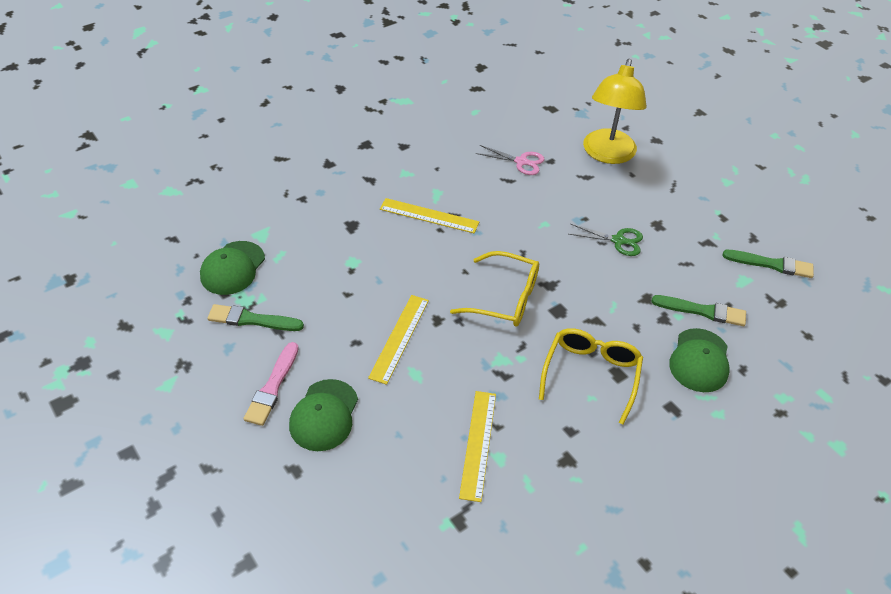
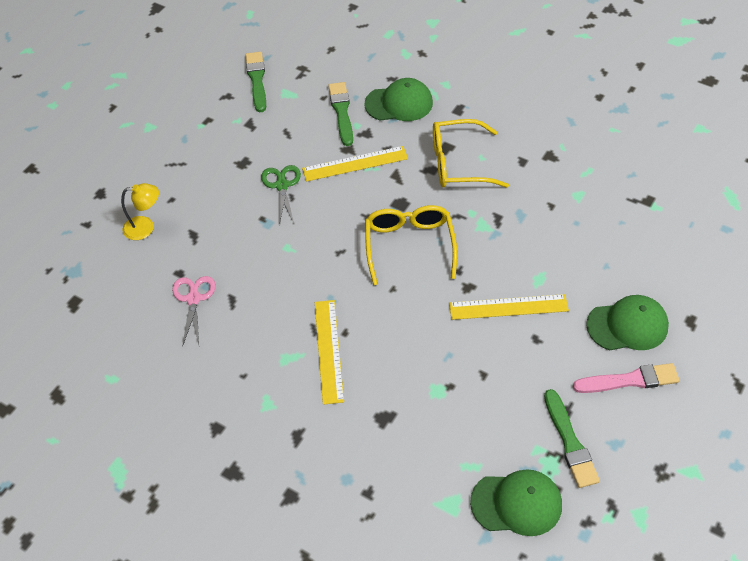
camera: 110 degrees left, 5 degrees up
(478, 444) = (576, 212): yellow ruler -> yellow ruler (355, 164)
(607, 154) = (145, 227): yellow lamp -> yellow lamp, size x0.49

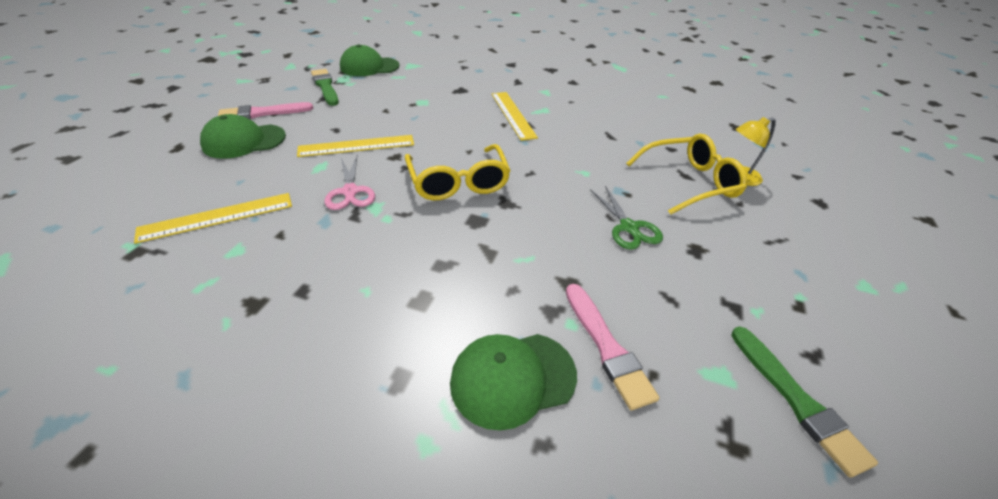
camera: 165 degrees right, 10 degrees down
(193, 299) = (643, 134): pink scissors -> pink scissors (350, 191)
(341, 112) = (606, 346): green brush -> pink brush
(355, 164) = (549, 262): yellow ruler -> yellow ruler (217, 217)
(458, 163) = (402, 277): yellow glasses -> yellow glasses (689, 182)

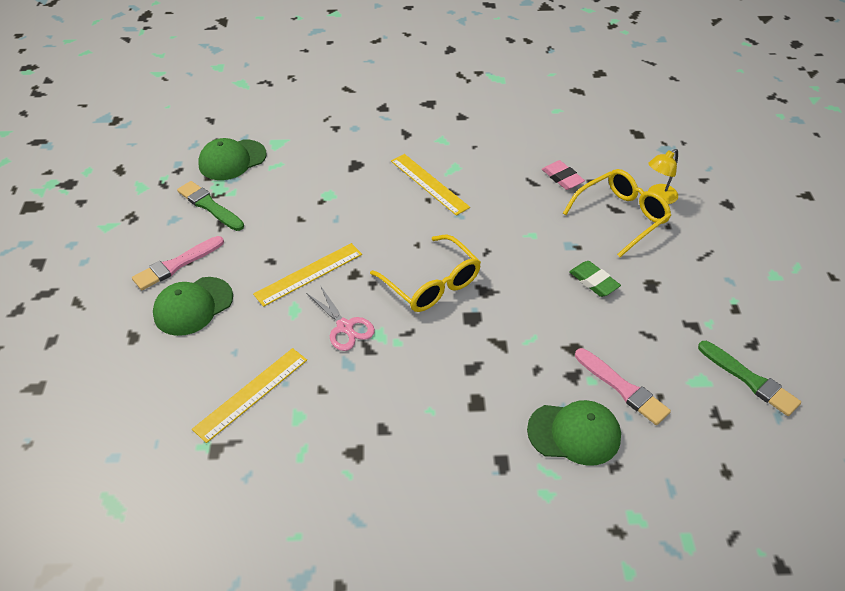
camera: 20 degrees left, 5 degrees up
(513, 378) = (574, 433): green cap -> green cap turned 135 degrees counterclockwise
(629, 227) = (593, 281): green scissors -> green eraser
(641, 139) = (562, 178): none -> pink eraser

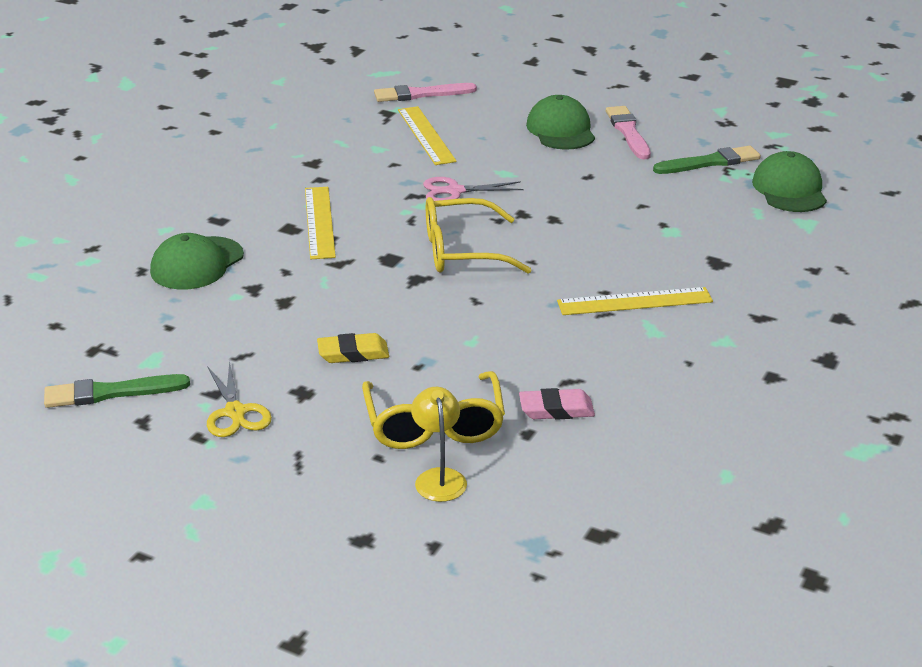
camera: 120 degrees right, 15 degrees down
(308, 274) = (548, 190): yellow ruler -> yellow ruler (320, 222)
(593, 281) = (353, 353): green eraser -> yellow eraser
(622, 388) = (205, 309): pink brush -> pink brush (421, 94)
(699, 305) = (235, 412): none -> yellow scissors

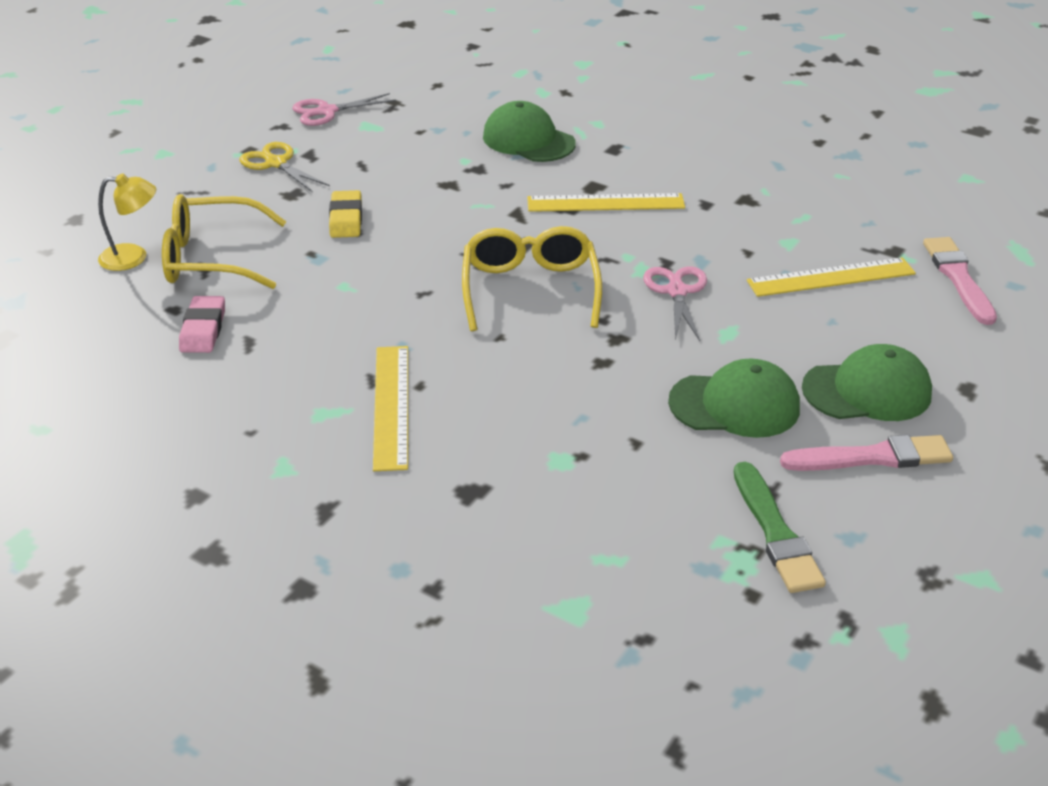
camera: 95 degrees right, 5 degrees up
(111, 393) = (327, 111): green brush -> pink scissors
(235, 412) = (276, 163): yellow scissors -> yellow scissors turned 60 degrees clockwise
(789, 189) = (684, 611): green cap -> green cap (734, 405)

